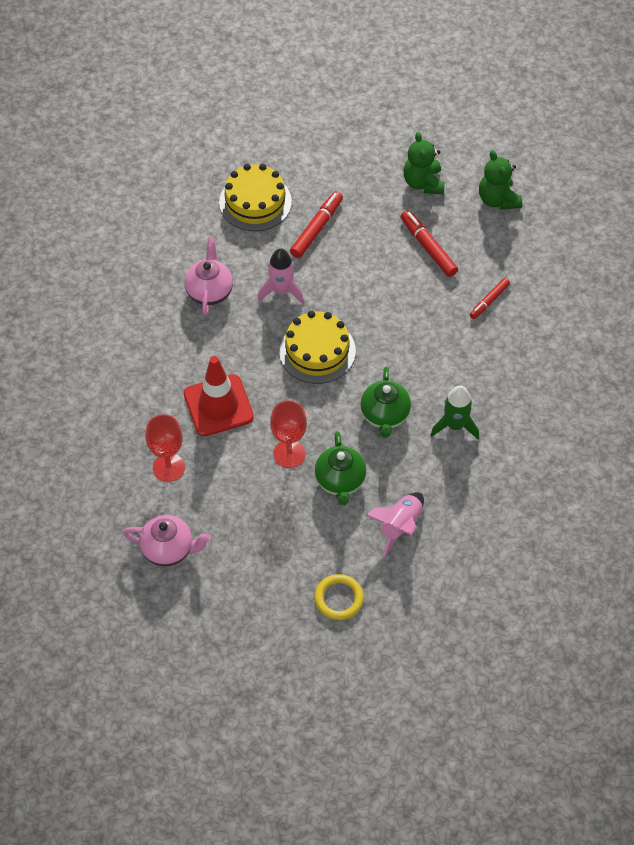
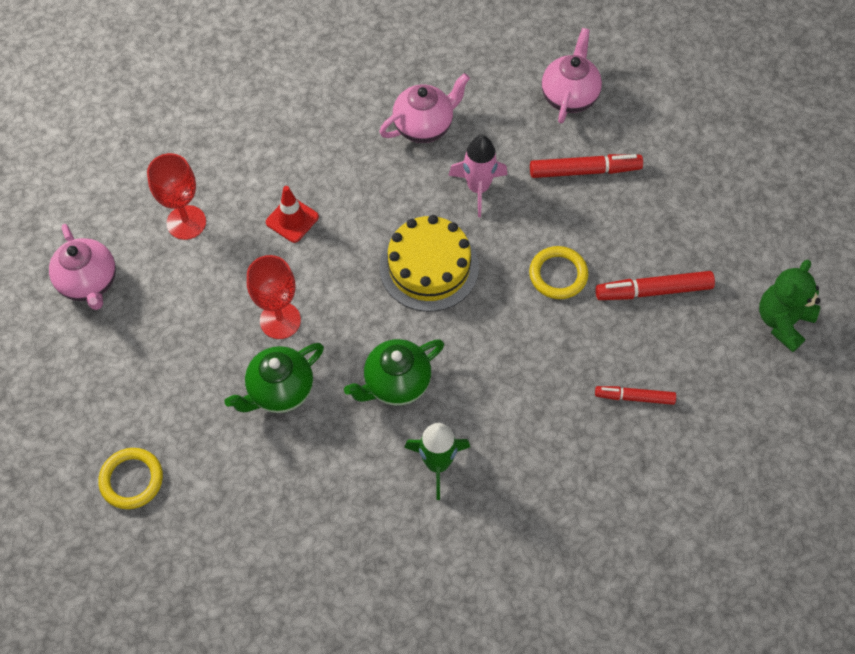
camera: 55 degrees right, 5 degrees up
(218, 405) = (292, 219): red traffic cone -> red traffic cone, size x0.55
(255, 202) = (569, 96): yellow cake -> pink teapot
(378, 287) = (558, 275): none -> yellow ring
(400, 526) = (264, 486): pink rocket -> none
(423, 183) = (736, 233): green teddy bear -> none
(428, 247) = (653, 291): red marker -> red marker turned 120 degrees counterclockwise

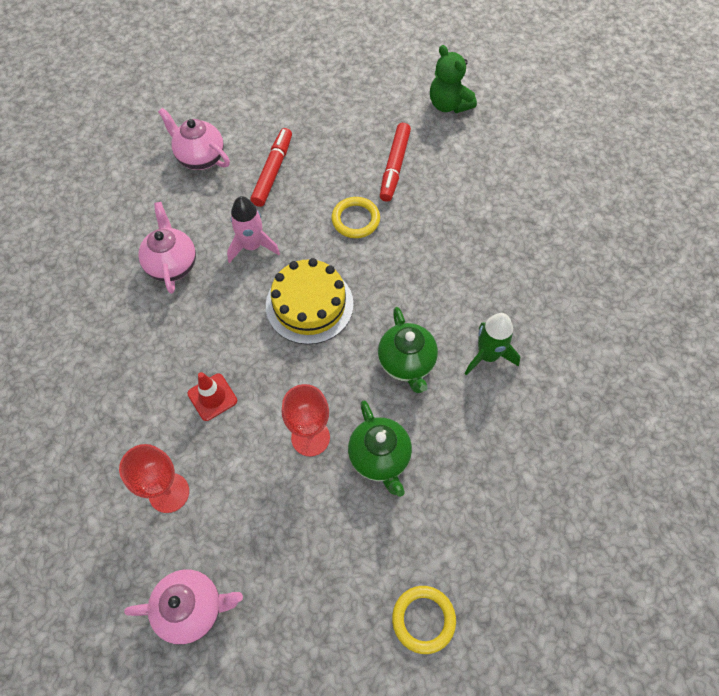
camera: 70 degrees left, 0 degrees up
(634, 397) = (476, 208): red marker -> none

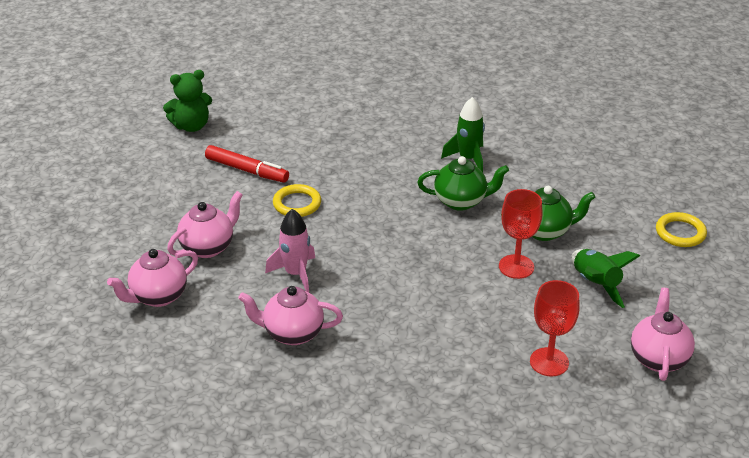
camera: 75 degrees left, 25 degrees down
(212, 397) = (458, 322): red traffic cone -> none
(273, 171) = (208, 247): red marker -> pink teapot
(301, 525) = (595, 284): none -> green rocket
(309, 305) = (380, 247): yellow cake -> none

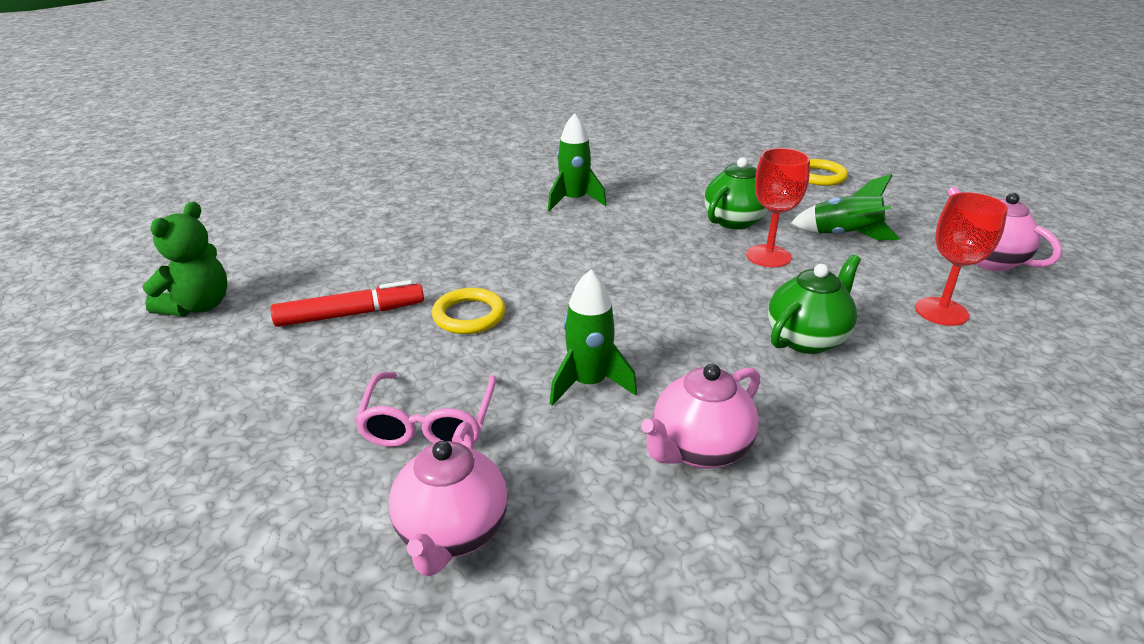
camera: 45 degrees left, 5 degrees down
(208, 247) = (429, 422): pink teapot -> pink glasses
(296, 274) = (588, 383): pink rocket -> green rocket
(461, 201) = (628, 233): green teapot -> green teapot (807, 339)

